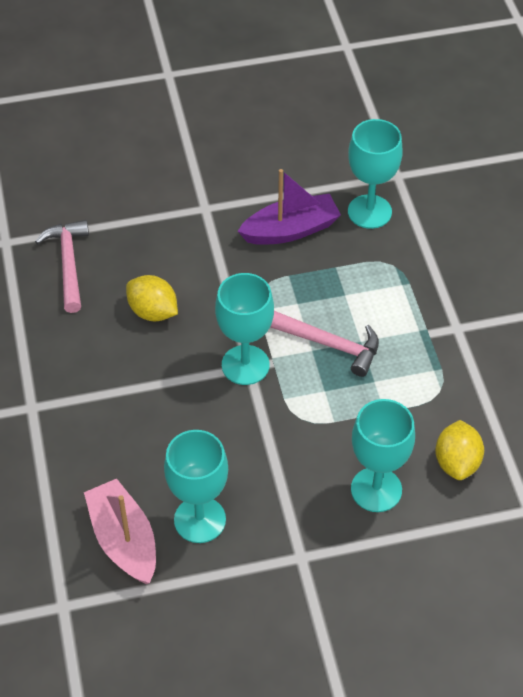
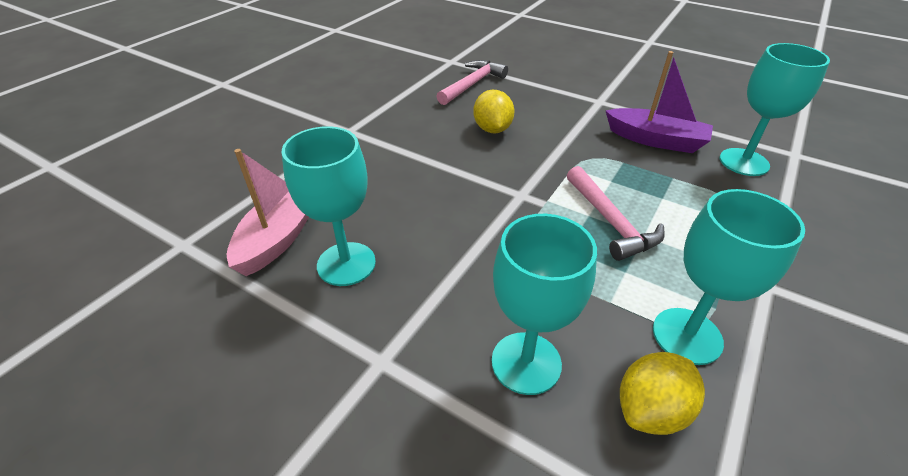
camera: 45 degrees right, 10 degrees down
(245, 365) = (519, 192): turquoise goblet -> turquoise goblet (687, 336)

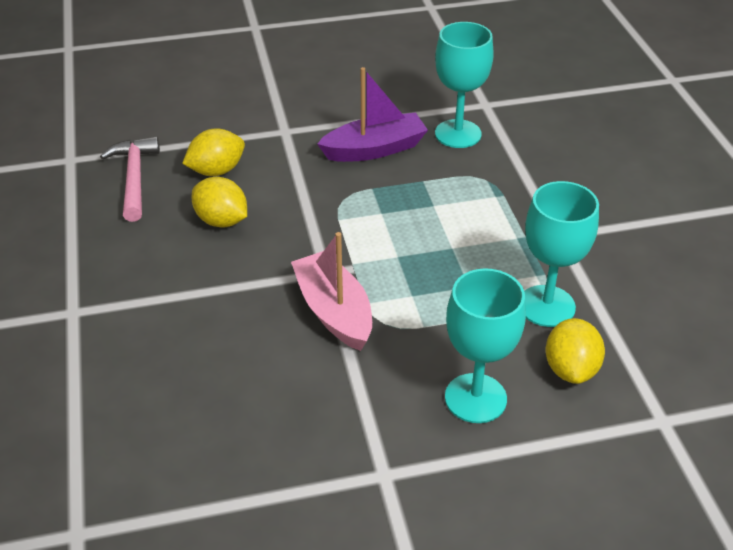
camera: 45 degrees left, 0 degrees up
(280, 236) = (163, 455): pink boat -> pink boat (334, 311)
(346, 264) = (260, 432): turquoise goblet -> none
(525, 102) = (216, 171): none -> yellow lemon
(611, 222) = (418, 251): pink hammer -> none

